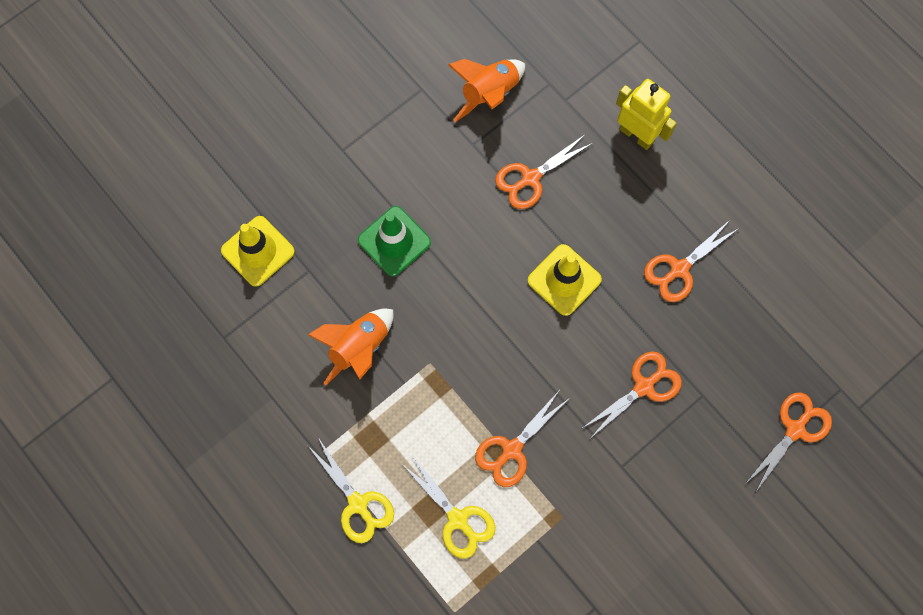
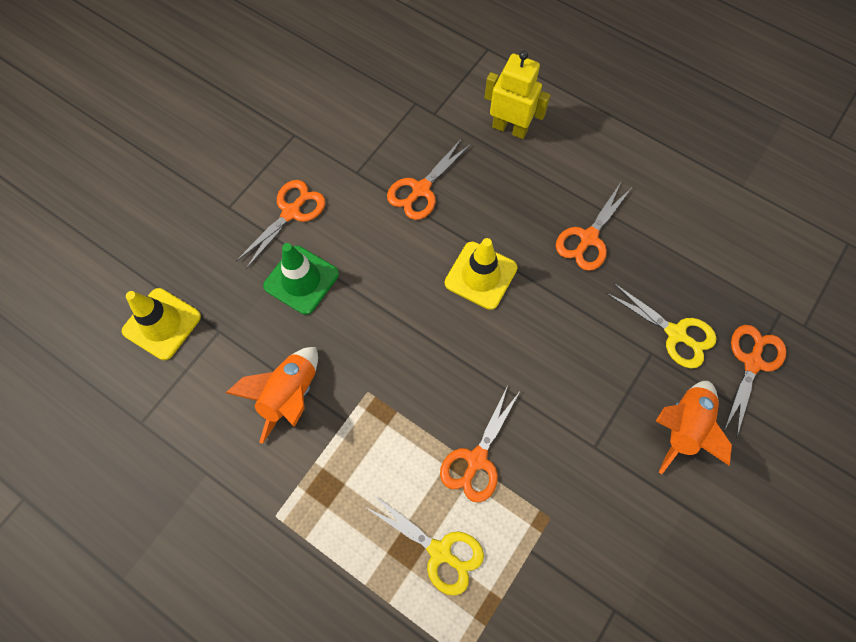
camera: 15 degrees left, 5 degrees down
(358, 504) = (327, 565): yellow scissors -> yellow scissors (675, 334)
(489, 94) = (361, 124): orange rocket -> orange rocket (683, 427)
(644, 386) = (591, 359): orange scissors -> orange scissors (291, 212)

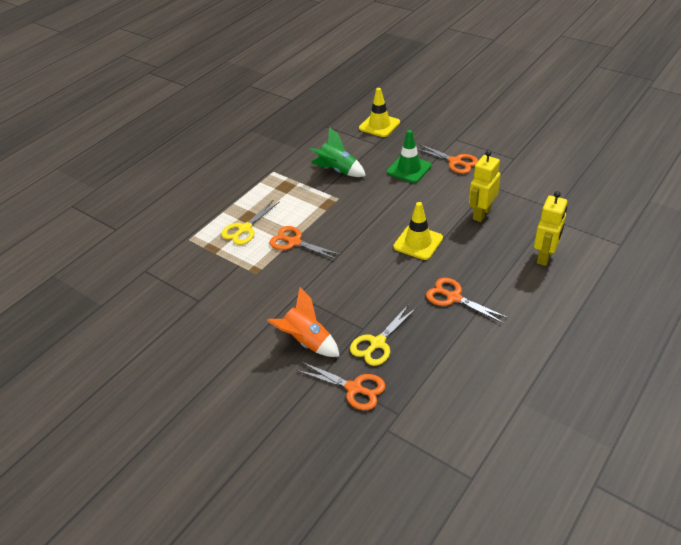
camera: 95 degrees right, 25 degrees down
(290, 395) = (338, 170): orange rocket -> green rocket
(421, 189) = (481, 213): orange scissors -> yellow robot

